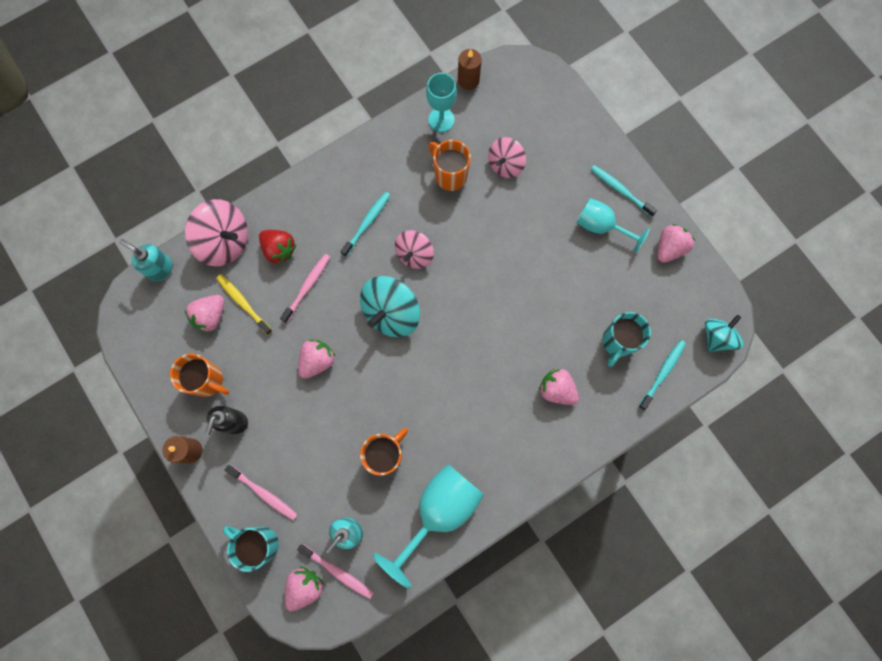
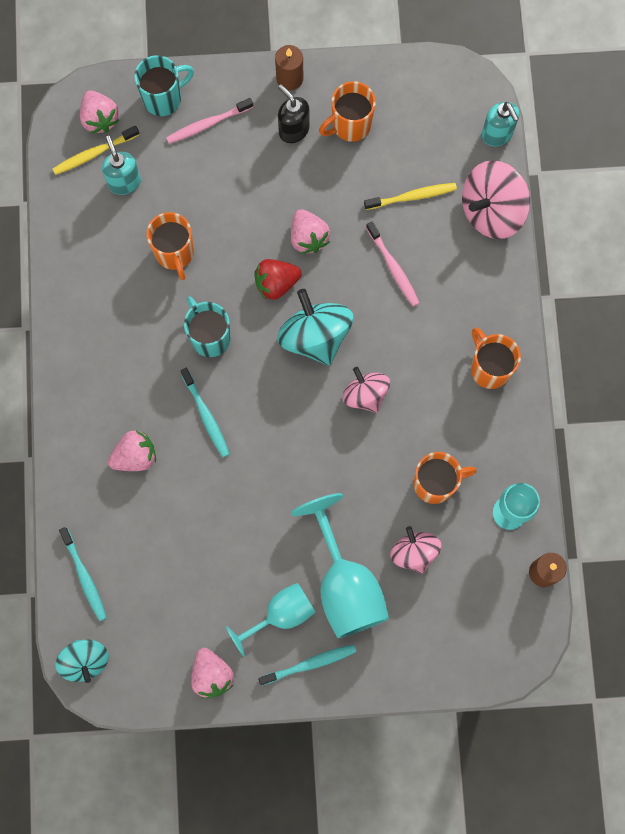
camera: 120 degrees right, 0 degrees up
(160, 269) = (497, 134): turquoise soap dispenser -> turquoise soap dispenser turned 90 degrees clockwise
(210, 316) = (416, 159): pink strawberry -> none
(279, 249) = (451, 260): red strawberry -> red strawberry (276, 283)
(337, 572) = (94, 153): pink toothbrush -> yellow toothbrush
(347, 183) = (489, 368): none -> orange mug
(367, 223) = (430, 364): turquoise toothbrush -> turquoise toothbrush (206, 415)
(439, 510) = (90, 274): turquoise goblet -> turquoise goblet (345, 585)
(617, 342) = (145, 550): turquoise mug -> turquoise mug (209, 337)

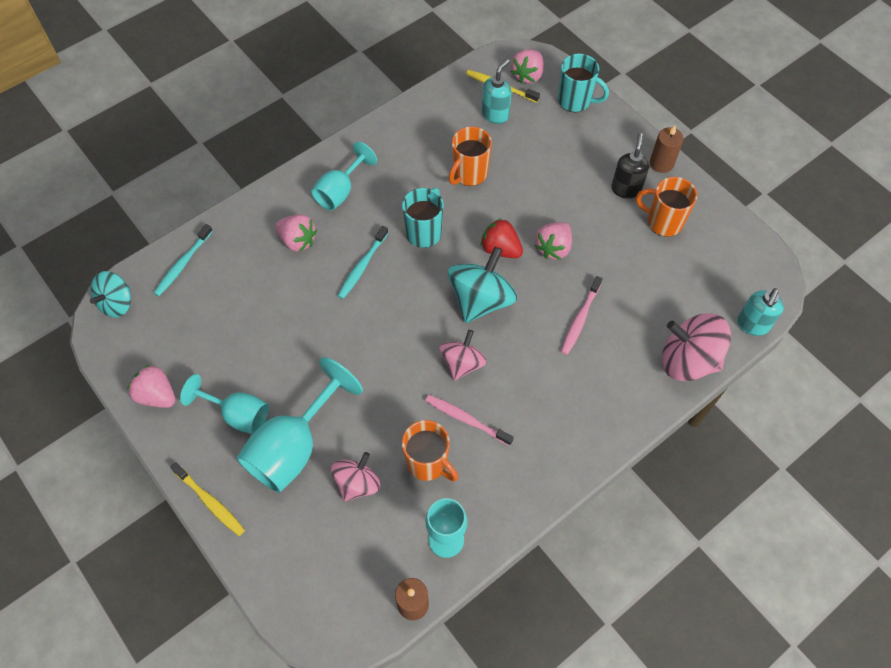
camera: 55 degrees right, 15 degrees down
(107, 383) = (340, 191): none -> turquoise goblet
(208, 124) = (581, 136): pink toothbrush -> pink toothbrush (466, 420)
(212, 675) = (157, 395): pink strawberry -> pink strawberry turned 90 degrees clockwise
(309, 664) = (209, 461): turquoise toothbrush -> none
(412, 196) = (647, 297): yellow toothbrush -> yellow toothbrush (210, 502)
(489, 368) = (557, 442): orange mug -> none

